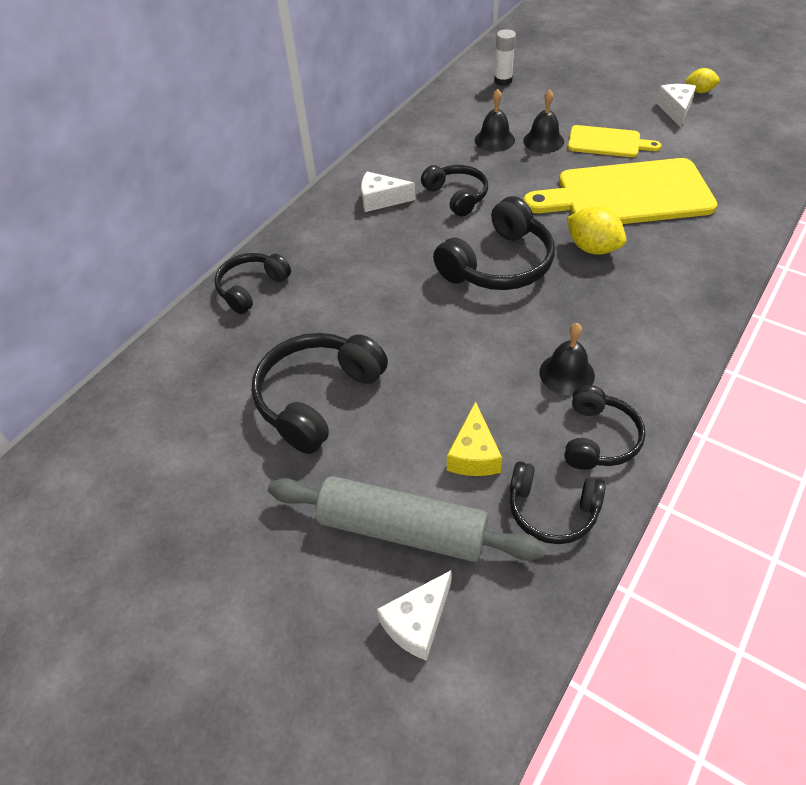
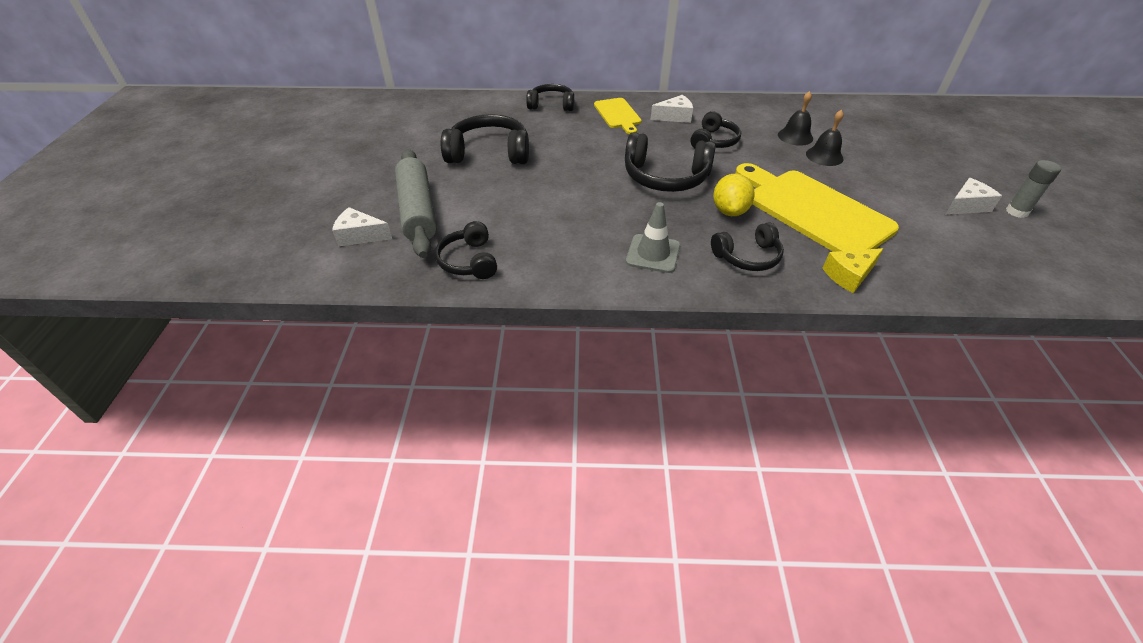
camera: 55 degrees right, 5 degrees down
(381, 199) = (674, 117): white cheese -> white cheese turned 105 degrees clockwise
(473, 454) = (490, 218): yellow cheese -> yellow cheese (849, 275)
(503, 81) = (871, 119): white glue stick -> none
(567, 374) = (590, 235): black bell -> none
(599, 438) = (543, 264): black headphones -> black headphones (747, 257)
(607, 142) = (866, 184): yellow cutting board -> yellow cutting board (618, 114)
(631, 338) = (653, 254): none -> grey traffic cone
(699, 91) = (1017, 212): yellow lemon -> grey glue stick

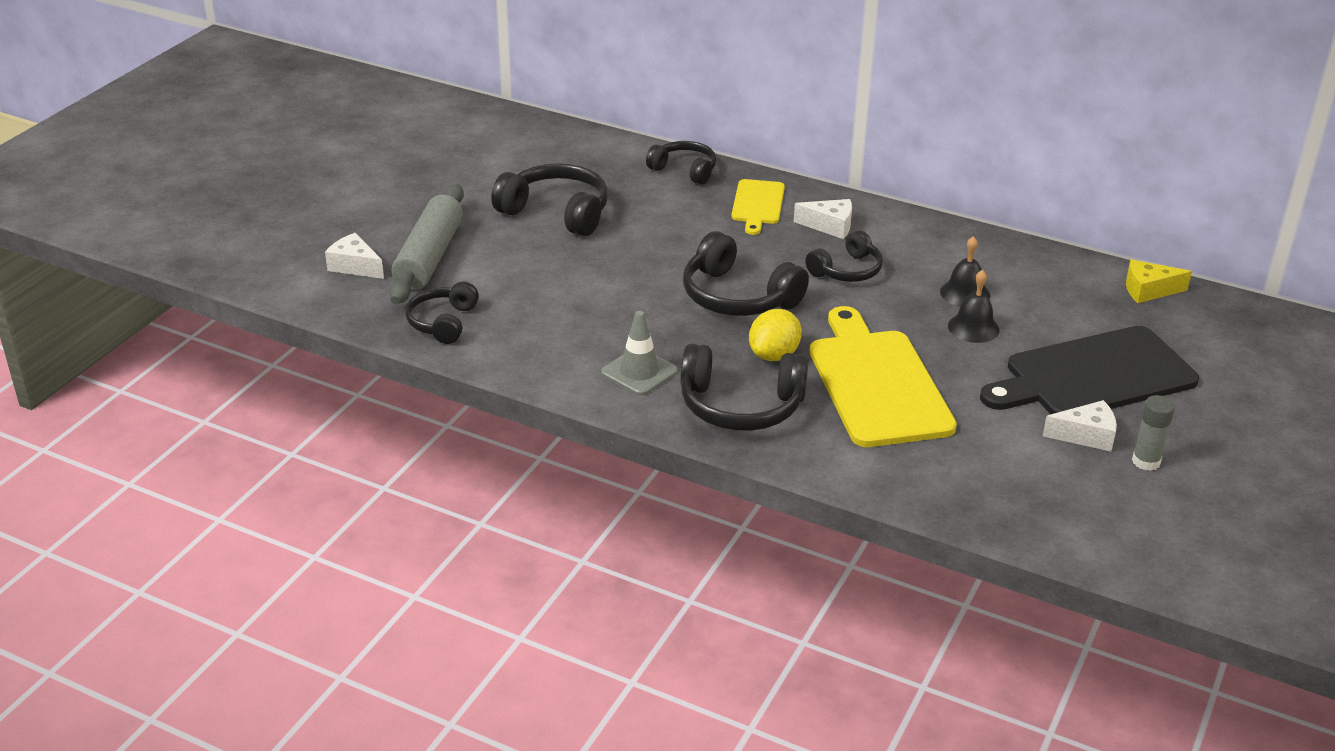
camera: 25 degrees right, 10 degrees down
(747, 257) = (741, 406): black headphones -> black headphones, size x1.58
(849, 275) = (835, 458): yellow cheese -> yellow cheese (1148, 290)
(922, 166) = (1094, 376): none -> black cutting board

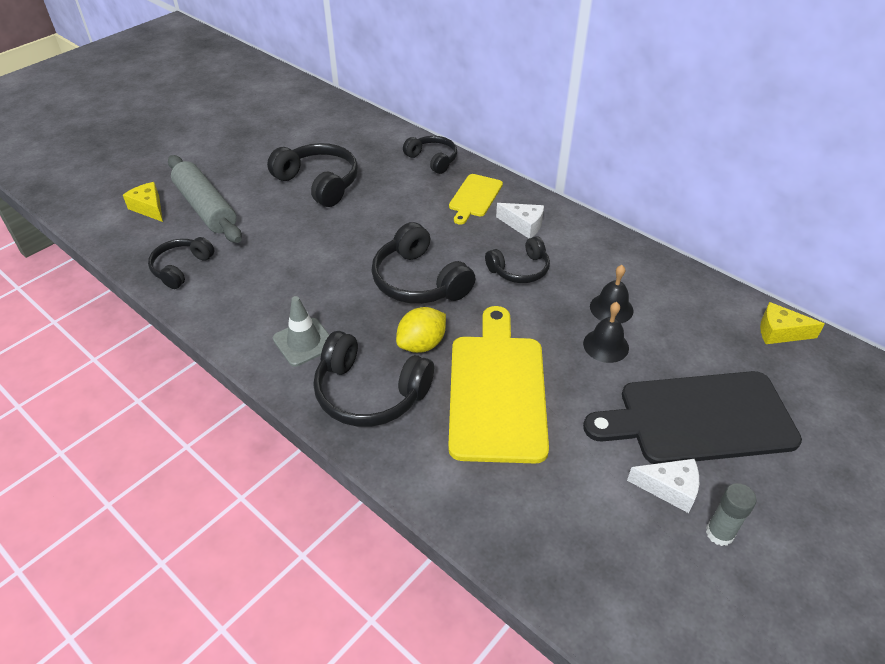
camera: 15 degrees right, 10 degrees up
(355, 266) = (149, 208): white cheese -> yellow cheese
(429, 257) = (206, 208): grey rolling pin -> grey rolling pin turned 60 degrees counterclockwise

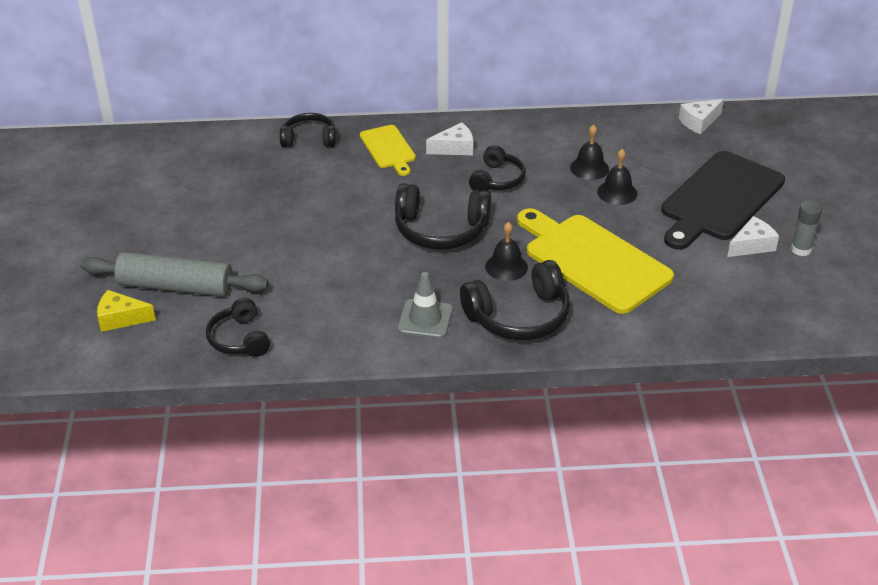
camera: 45 degrees left, 5 degrees down
(319, 183) = (243, 210): black headphones -> none
(422, 344) = (506, 267): yellow lemon -> black bell
(780, 332) = (699, 122): yellow cheese -> white cheese

